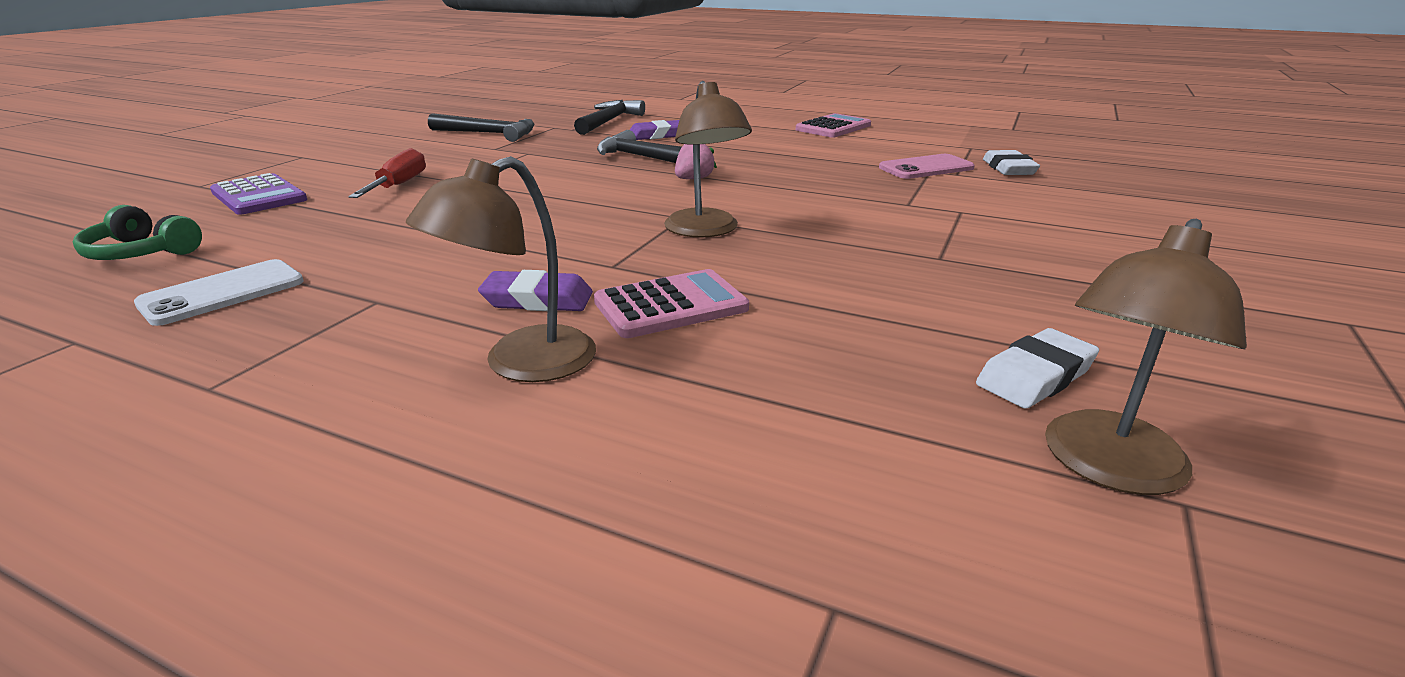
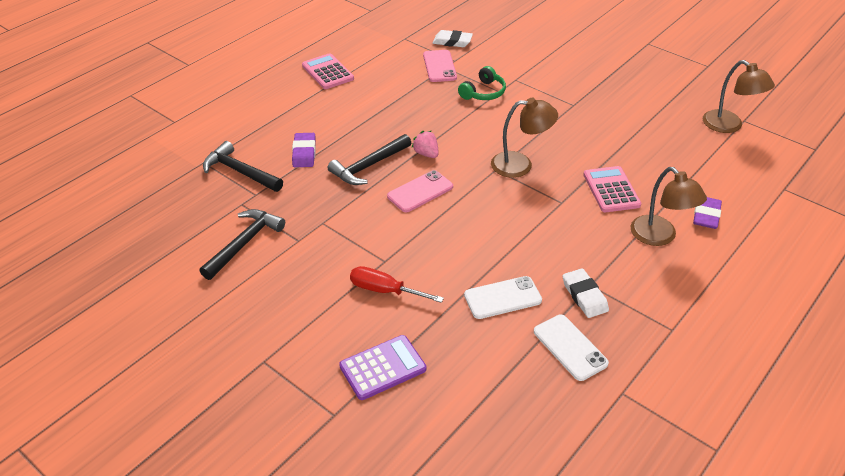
camera: 75 degrees left, 15 degrees up
(141, 253) = (495, 404): green headphones -> green headphones (483, 92)
(363, 242) = (502, 298): none -> white phone
(537, 299) = (598, 229): purple eraser -> purple eraser (706, 215)
(604, 183) = (420, 192): none -> pink phone
(1035, 376) = (678, 119): white eraser -> white eraser (584, 296)

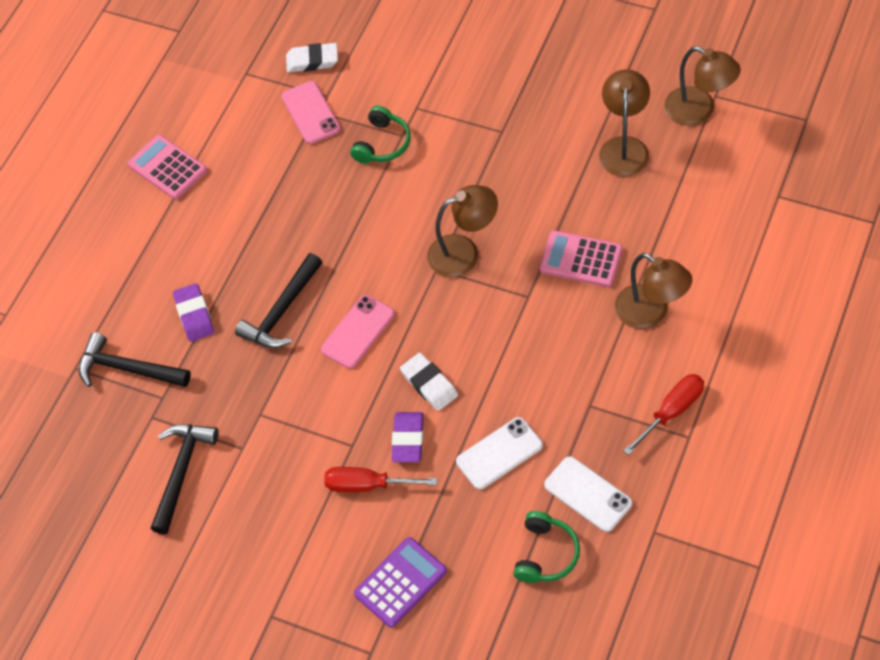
camera: 10 degrees left, 15 degrees up
(426, 154) = (345, 270): pink strawberry -> none
(518, 382) = (546, 554): none -> green headphones
(584, 296) = (587, 422): white eraser -> white eraser (429, 384)
(611, 190) = (580, 259): pink calculator -> pink calculator turned 45 degrees counterclockwise
(661, 307) = (672, 412): none -> red screwdriver
(664, 133) = (624, 147): none -> brown lamp
(706, 215) = (696, 265): purple eraser -> purple eraser (408, 439)

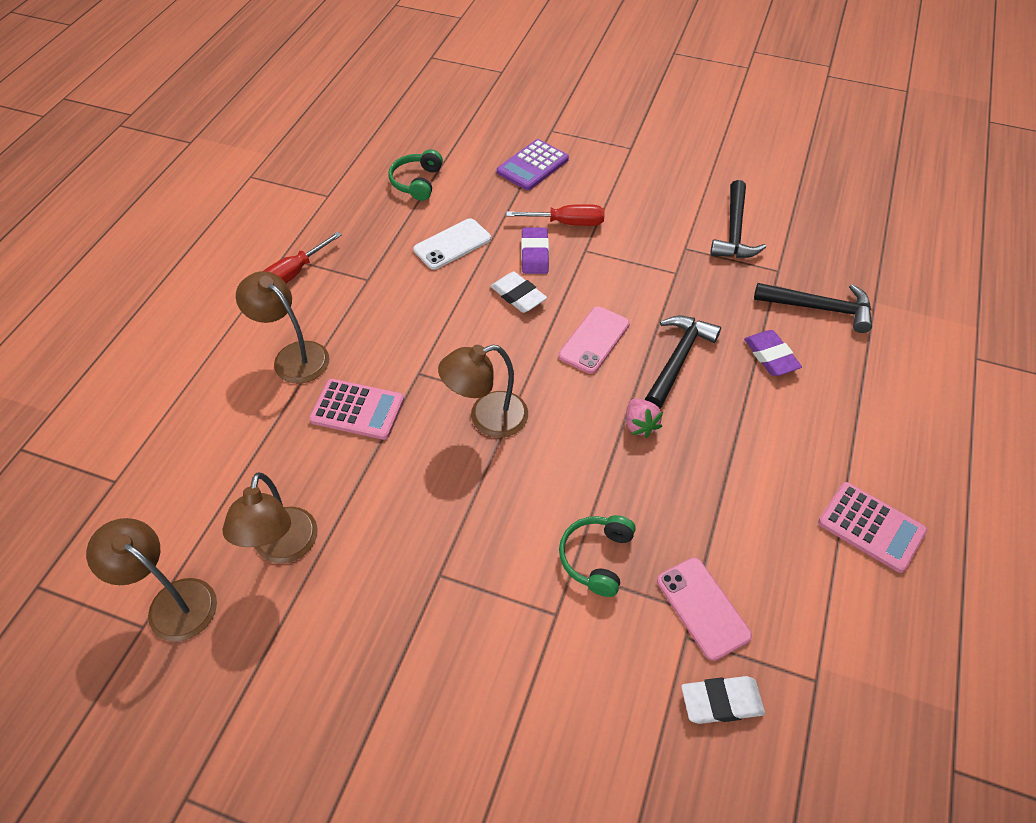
camera: 170 degrees right, 5 degrees down
(330, 247) = (640, 425): none -> pink strawberry
(587, 494) = (378, 218): white phone -> none

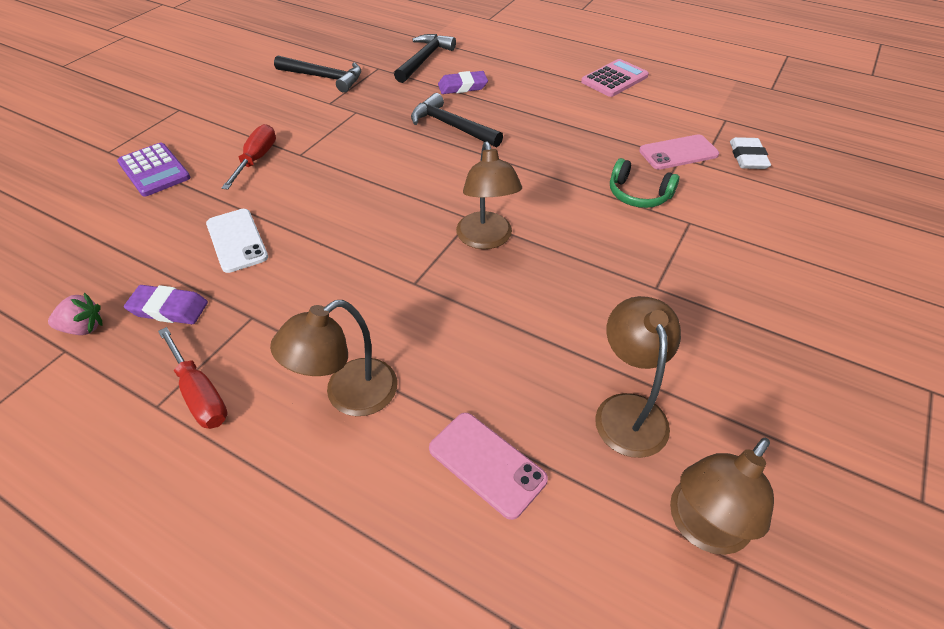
camera: 80 degrees left, 5 degrees down
(283, 548) = (628, 410): brown lamp -> brown lamp turned 105 degrees counterclockwise
(357, 410) = (451, 336): pink calculator -> none
(417, 182) = (108, 260): green headphones -> none
(518, 296) = (338, 202): white eraser -> none
(535, 254) = (287, 185): purple eraser -> purple eraser (169, 308)
(594, 340) = (414, 164): pink phone -> pink phone (487, 464)
(640, 425) = (513, 155): pink strawberry -> pink strawberry (84, 328)

